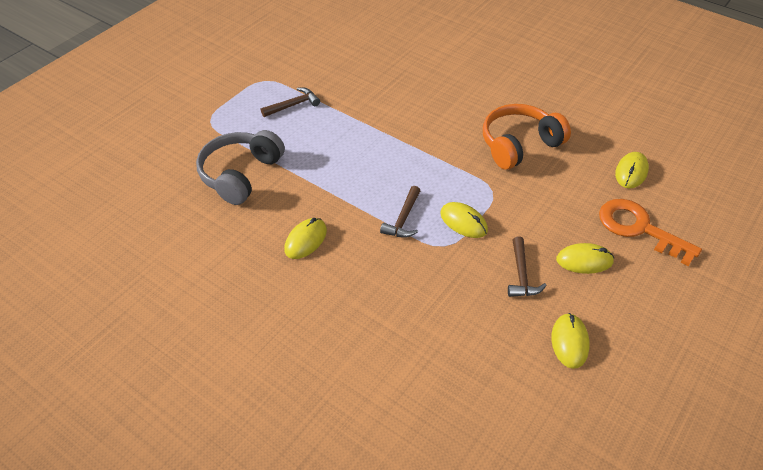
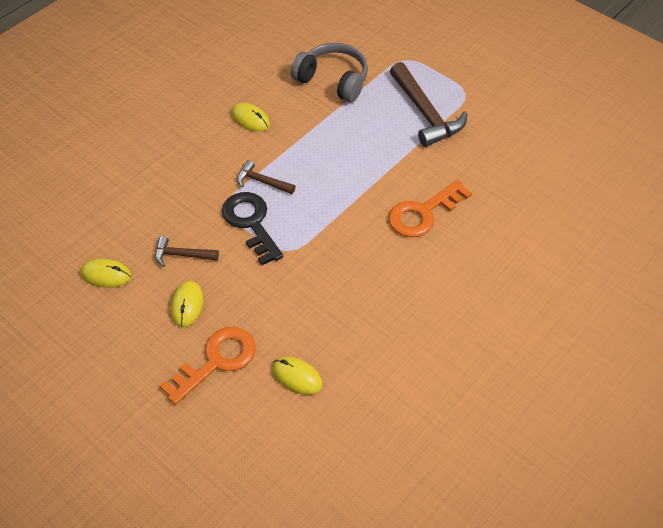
camera: 95 degrees right, 5 degrees up
(293, 105) = (425, 113): brown hammer -> brown hammer, size x1.91
(425, 103) = (423, 213): none -> orange key
(463, 222) = (251, 223): yellow mouse -> black key
(519, 145) = (351, 284): orange headphones -> none

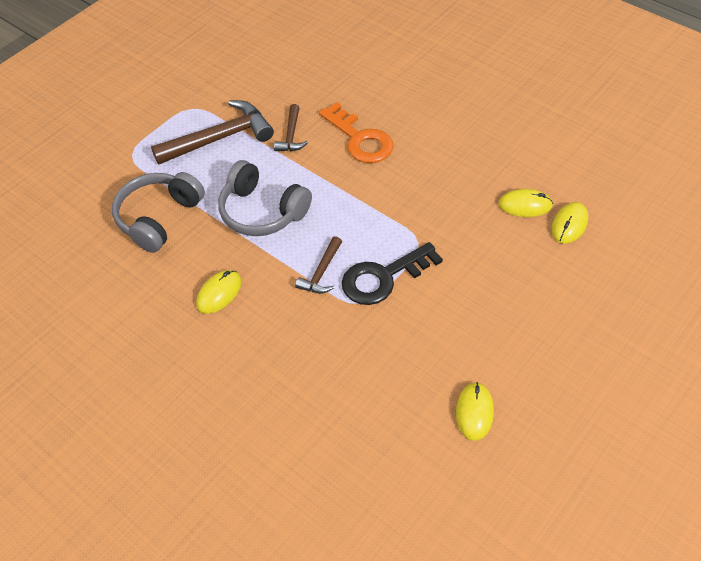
camera: 90 degrees left, 0 degrees up
(182, 255) = (435, 338): brown hammer -> brown hammer (291, 135)
(187, 305) = (503, 324): yellow mouse -> yellow mouse (525, 205)
(216, 361) = (567, 290): orange key -> none
(334, 143) = (262, 211): none -> grey headphones

